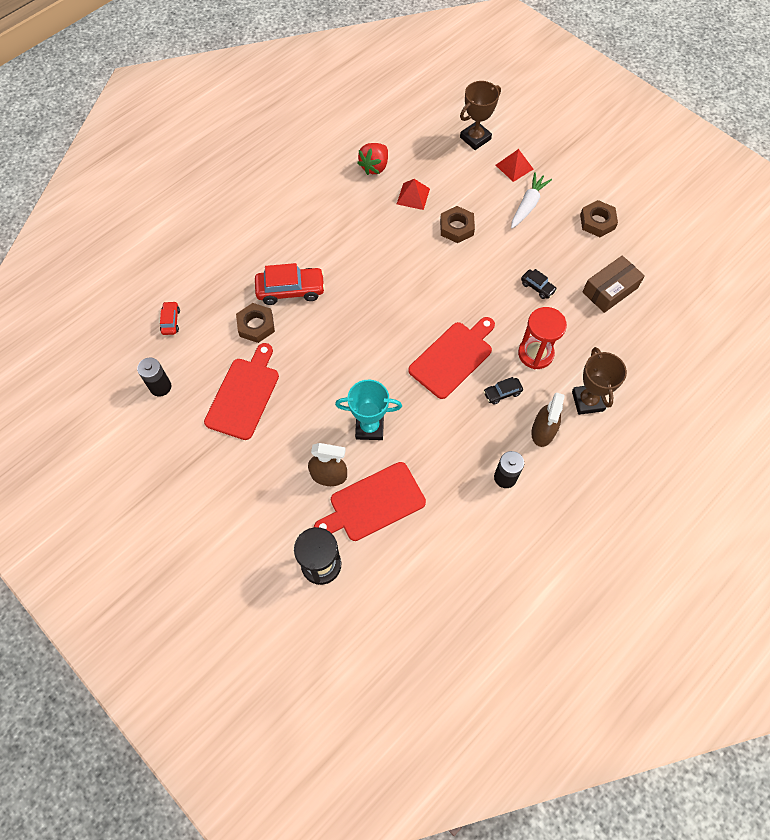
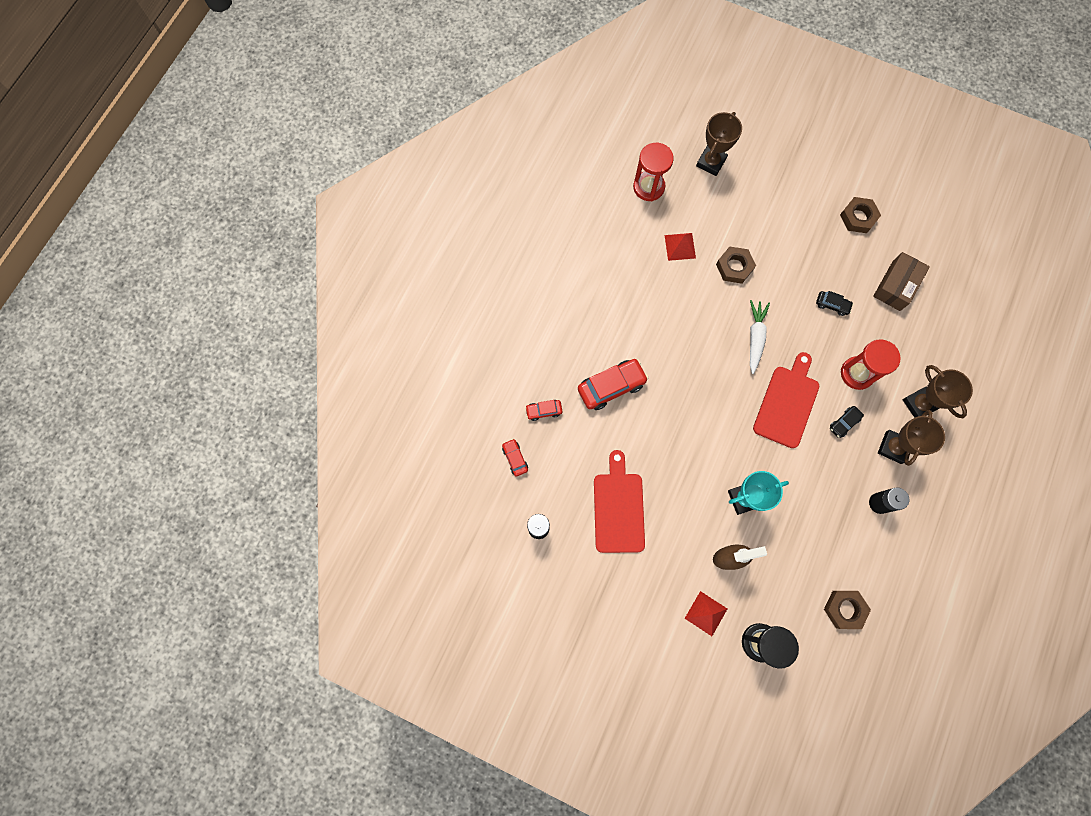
camera: 20 degrees left, 10 degrees up
(218, 290) = (544, 411): none -> red car
(256, 325) = (596, 434): brown nut -> brown nut (844, 609)
(373, 503) = (778, 569): red cutting board -> none
(374, 167) = (630, 226): red strawberry -> none
(407, 141) = (648, 187): none -> red hourglass
(514, 167) = (760, 182): red pyramid -> red pyramid (706, 613)
(528, 205) = (789, 220): white carrot -> white carrot (755, 338)
(543, 431) = (893, 447): brown spray bottle -> brown trophy

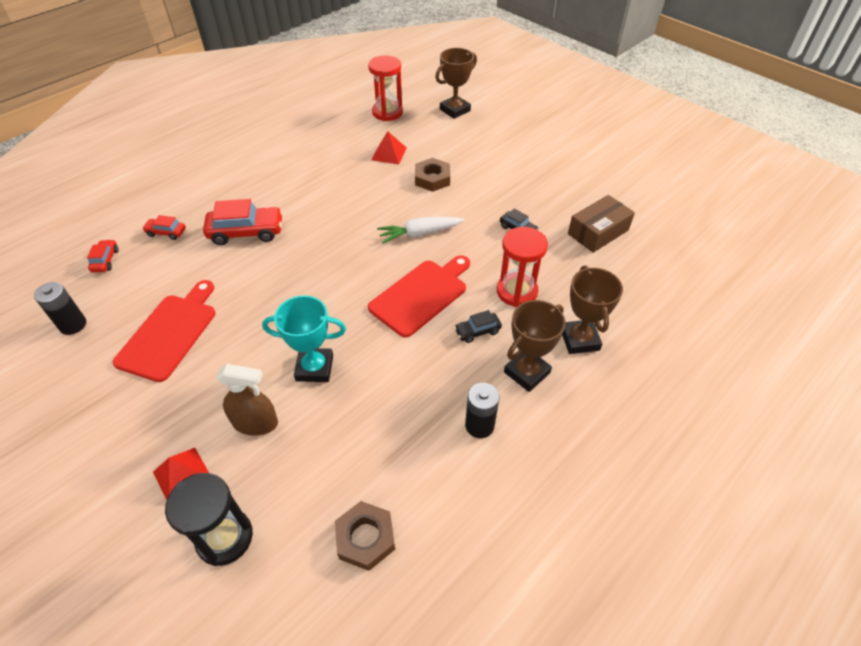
camera: 20 degrees right, 25 degrees down
(755, 338) = (420, 234): white carrot -> white carrot turned 135 degrees counterclockwise
(858, 217) = (580, 174): brown nut -> none

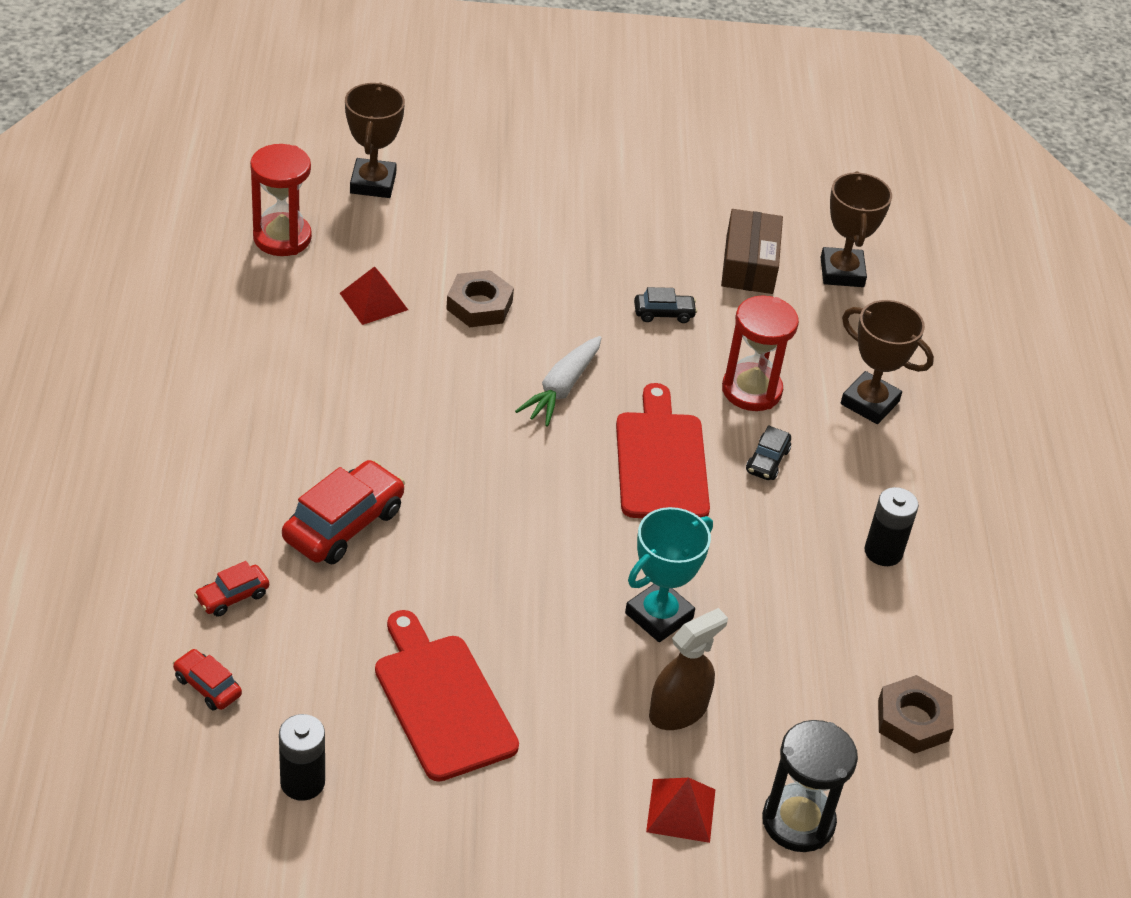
camera: 50 degrees left, 5 degrees down
(527, 372) = (862, 470): brown trophy -> brown trophy (842, 272)

